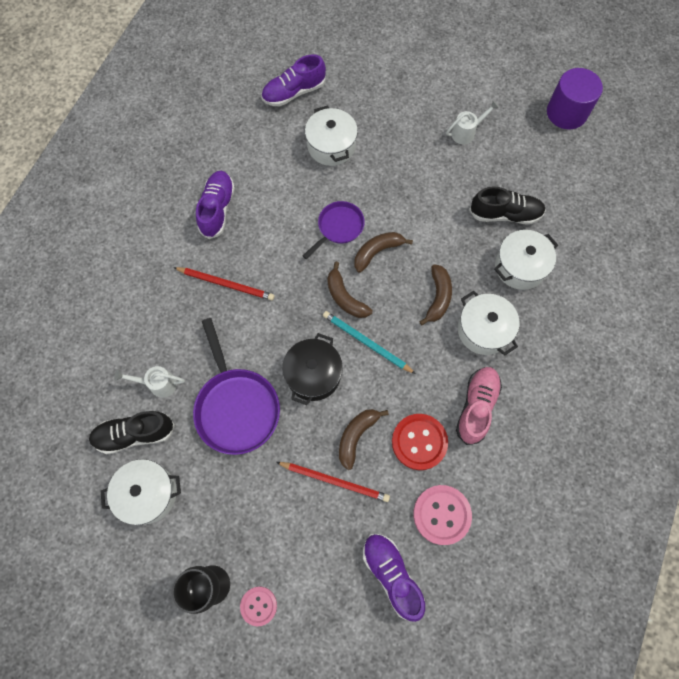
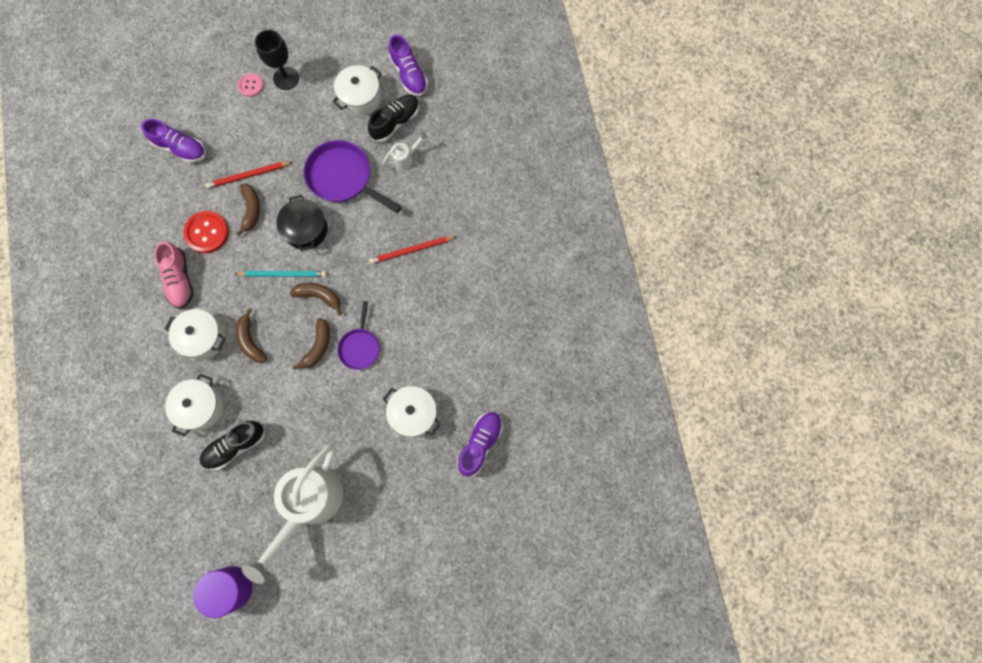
camera: 145 degrees right, 5 degrees up
(217, 209) = (462, 300): purple shoe -> purple shoe (409, 75)
(441, 515) = (167, 199): pink button -> none
(466, 132) = (309, 504): white watering can -> white watering can, size x2.41

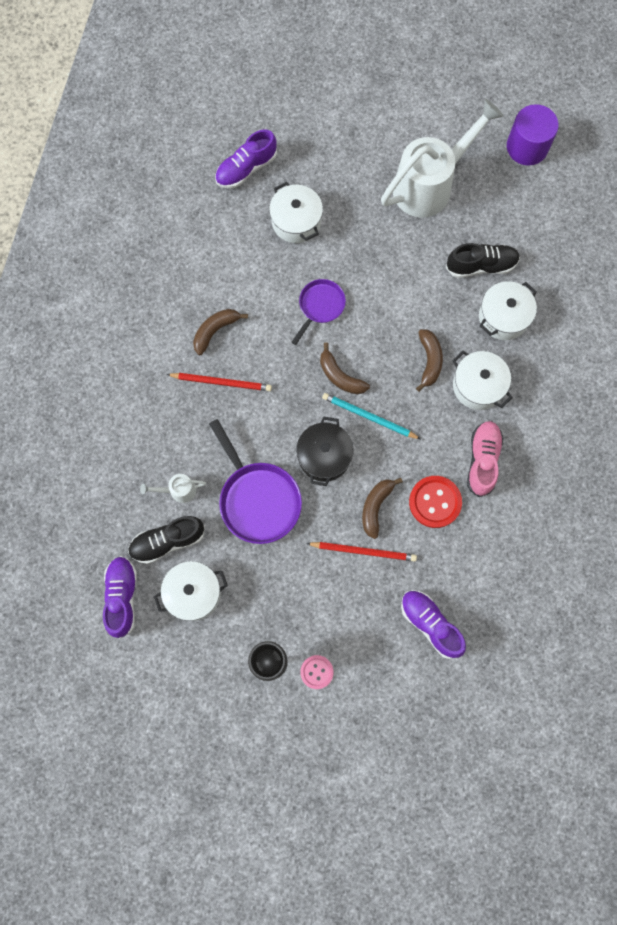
camera: 155 degrees left, 0 degrees up
(318, 346) = (362, 325): brown banana -> brown banana (215, 331)

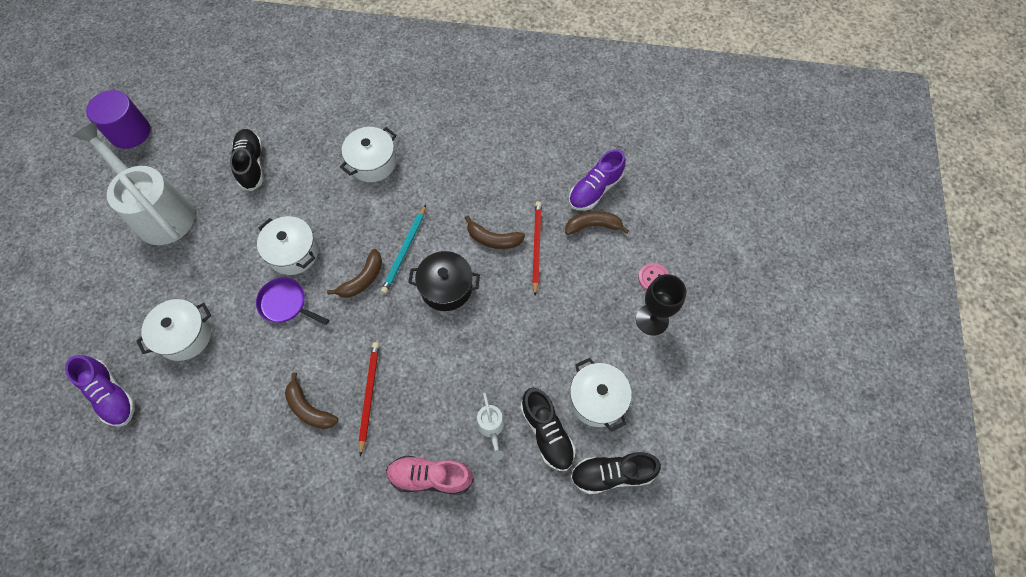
camera: 95 degrees left, 10 degrees down
(122, 597) = (612, 474): purple shoe -> black shoe
(257, 499) = (494, 346): purple pan -> none
(429, 361) = (347, 203): brown banana -> brown banana (593, 226)
(435, 502) = (484, 192): red button -> none
(482, 460) = (443, 156): pink shoe -> pink shoe (430, 477)
(503, 317) = (305, 145): white pot -> white pot (293, 252)

